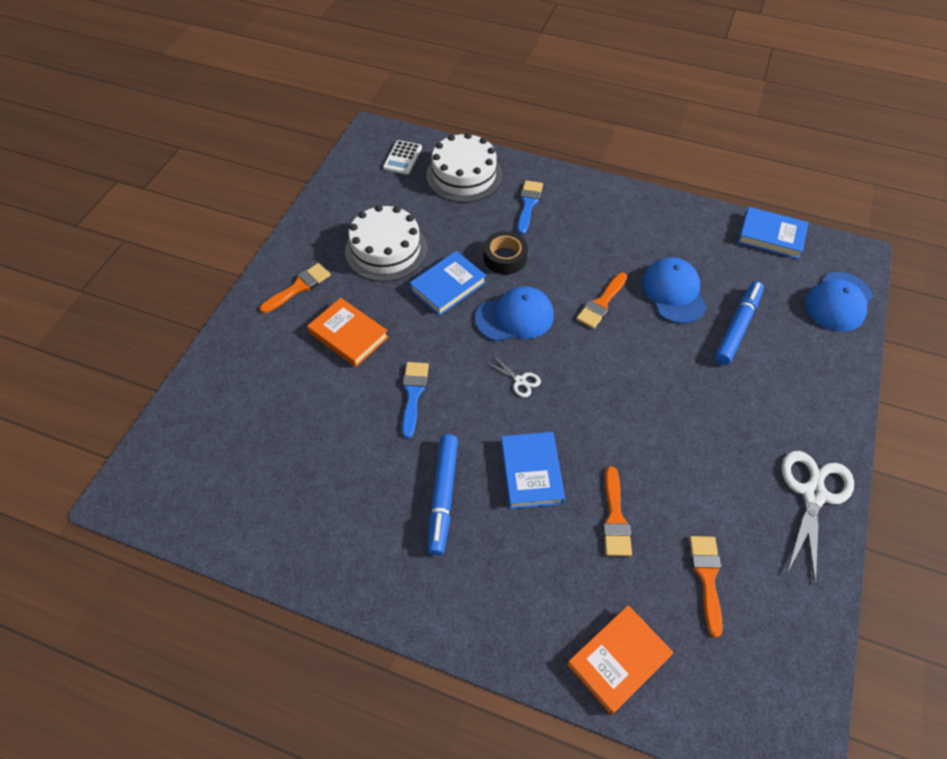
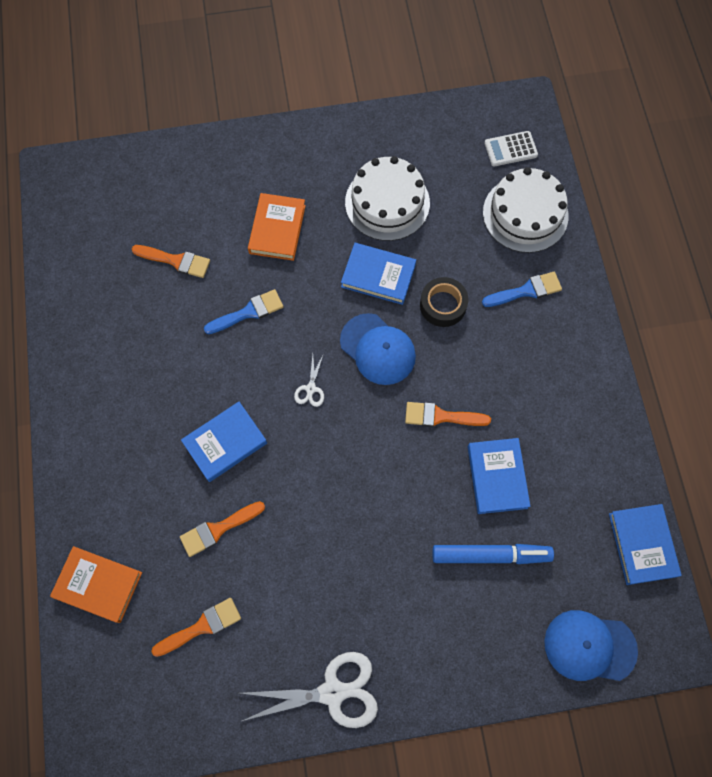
camera: 60 degrees right, 15 degrees up
(299, 287) = (303, 161): orange brush -> orange brush (176, 261)
(443, 496) = (167, 387): blue marker -> none
(673, 292) = (497, 477): blue cap -> blue book

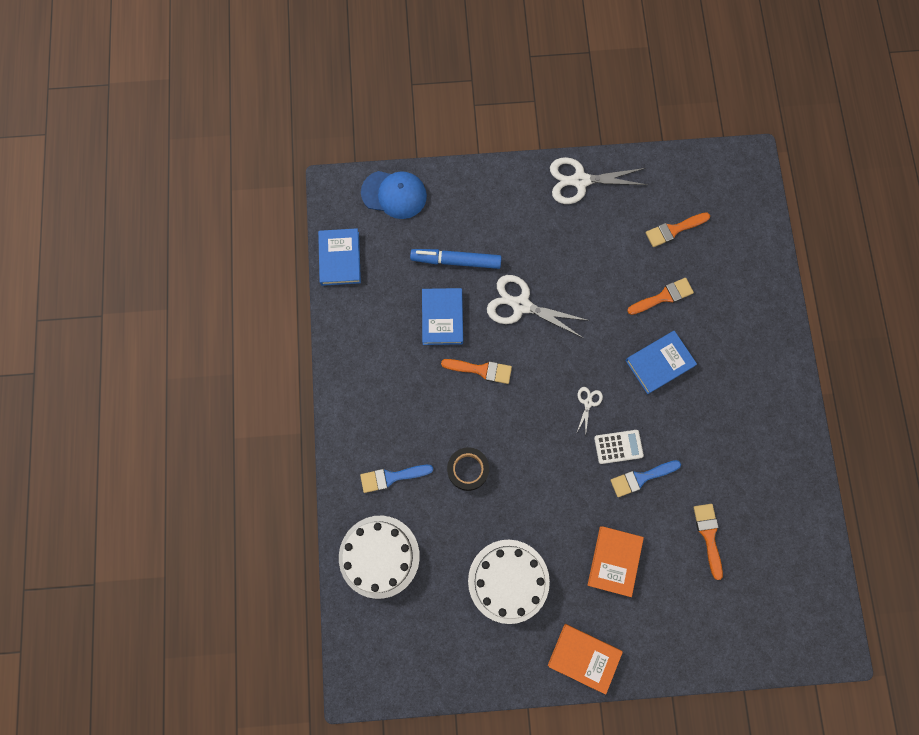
camera: 175 degrees left, 5 degrees up
(98, 584) = (752, 264): orange book -> orange book (584, 657)
(176, 261) = (708, 535): orange brush -> orange brush turned 60 degrees clockwise
(378, 276) = (523, 504): blue book -> none
(378, 349) = (529, 433): blue cap -> none
(400, 502) = (520, 305): none -> white scissors
(510, 149) = (380, 632): white calculator -> white calculator (618, 446)

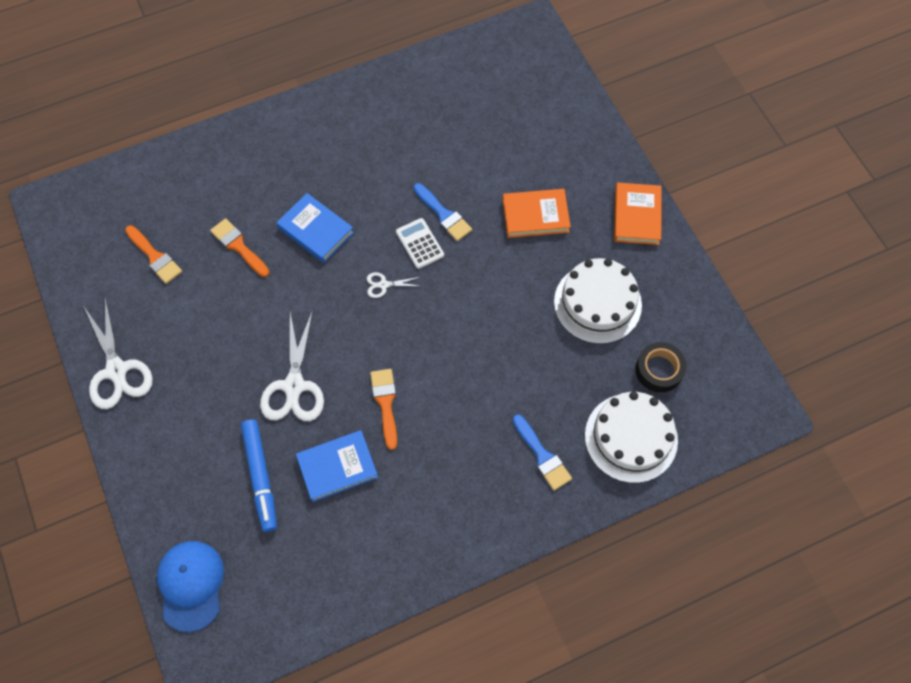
camera: 110 degrees left, 10 degrees down
(340, 258) = (299, 620): blue book -> none
(468, 469) = (502, 379): black tape -> black tape (659, 370)
(708, 535) = (476, 144): orange brush -> none

